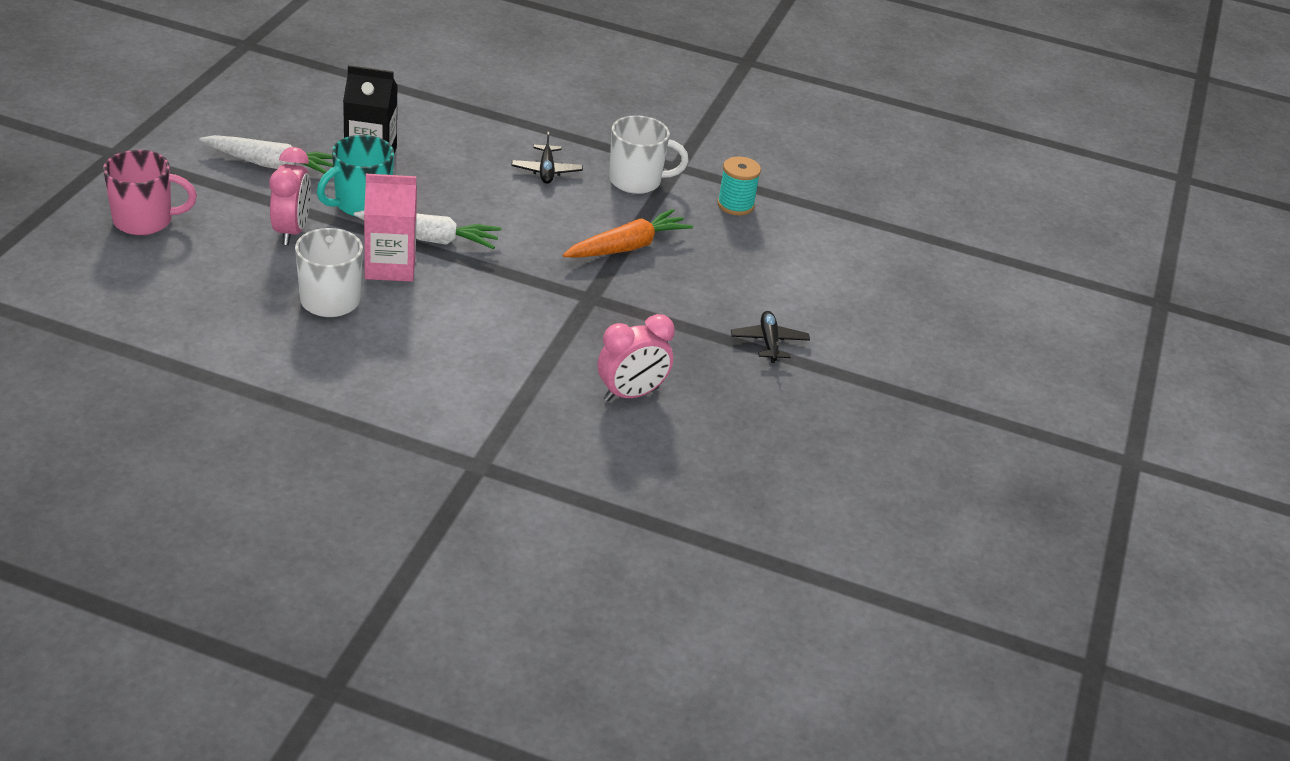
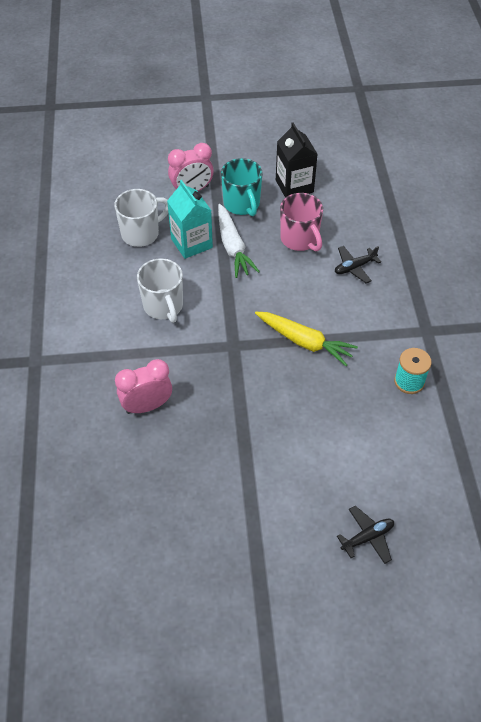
camera: 70 degrees right, 15 degrees up
(145, 221) = (156, 136): pink mug -> pink mug (300, 239)
(271, 165) = (247, 153): white carrot -> none
(361, 204) = (242, 204): turquoise mug -> turquoise mug turned 135 degrees counterclockwise
(390, 266) = (191, 243): pink carton -> turquoise carton
(627, 247) = (304, 342): orange carrot -> yellow carrot
(631, 394) = (147, 406): pink clock -> pink clock turned 120 degrees clockwise
(637, 181) = (387, 316): white mug -> white mug (163, 306)
(769, 342) = (257, 461): black plane -> black plane (367, 537)

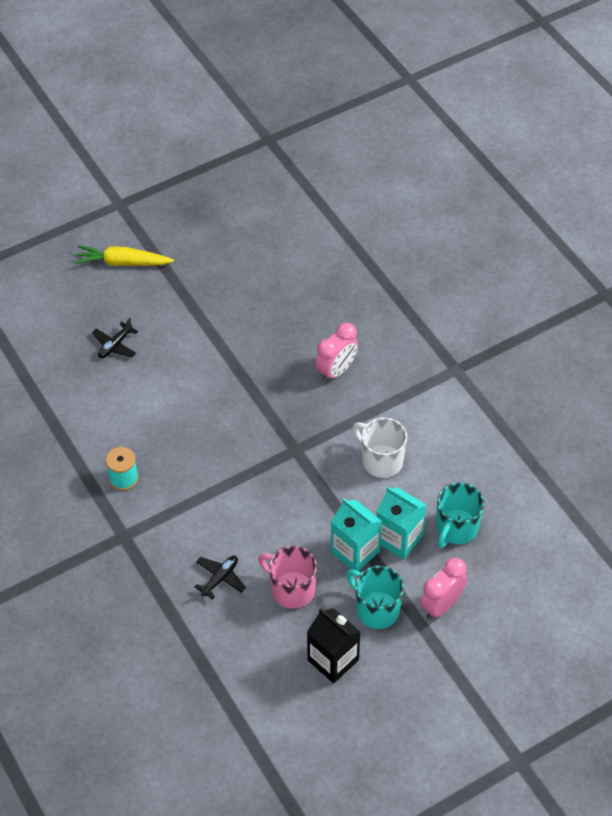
camera: 155 degrees right, 0 degrees up
(141, 233) = (456, 528): white mug -> turquoise mug
(233, 247) = (355, 551): white carrot -> turquoise carton
(304, 342) = (233, 478): yellow carrot -> yellow carrot (123, 262)

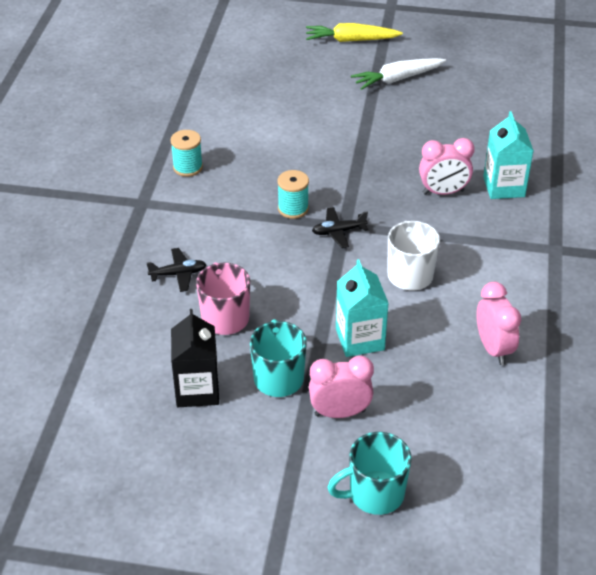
camera: 40 degrees right, 10 degrees down
(115, 345) = (284, 85): black plane -> black plane (338, 232)
(123, 262) = (351, 40): yellow carrot -> yellow carrot turned 45 degrees counterclockwise
(199, 281) = (397, 79): none -> white carrot
(244, 461) = (293, 209): none -> turquoise spool
(355, 551) = (310, 324): turquoise carton -> turquoise carton (504, 187)
(456, 528) = (421, 364): turquoise mug -> turquoise mug (374, 494)
(489, 482) = (493, 348): none -> pink clock

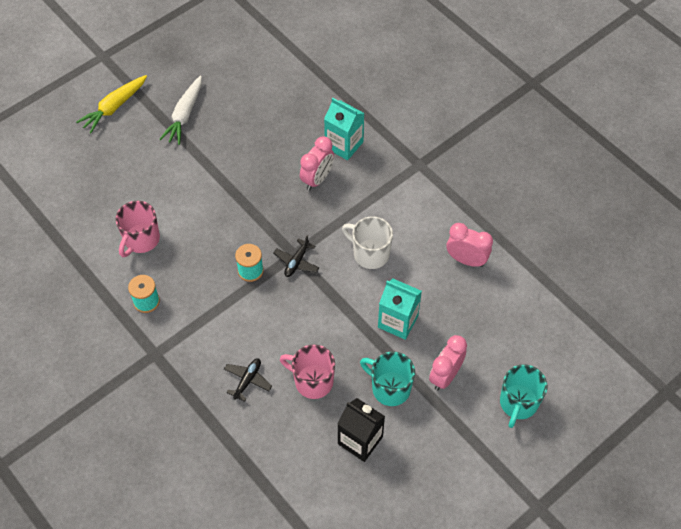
camera: 50 degrees left, 15 degrees up
(243, 129) = (141, 240): none -> pink mug

